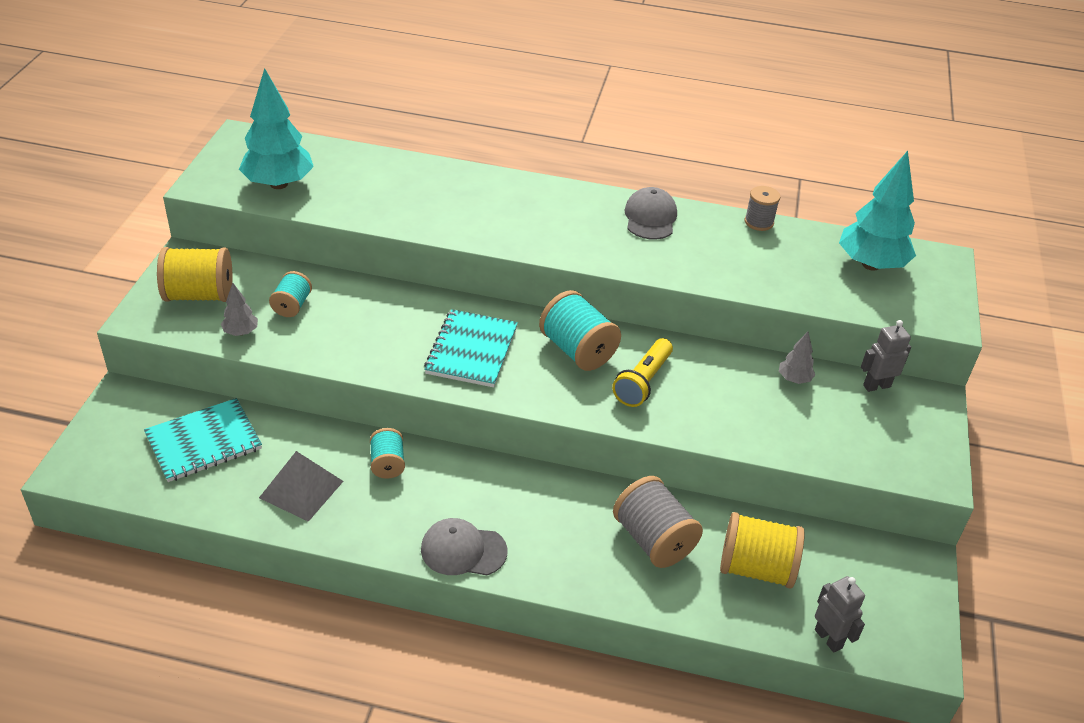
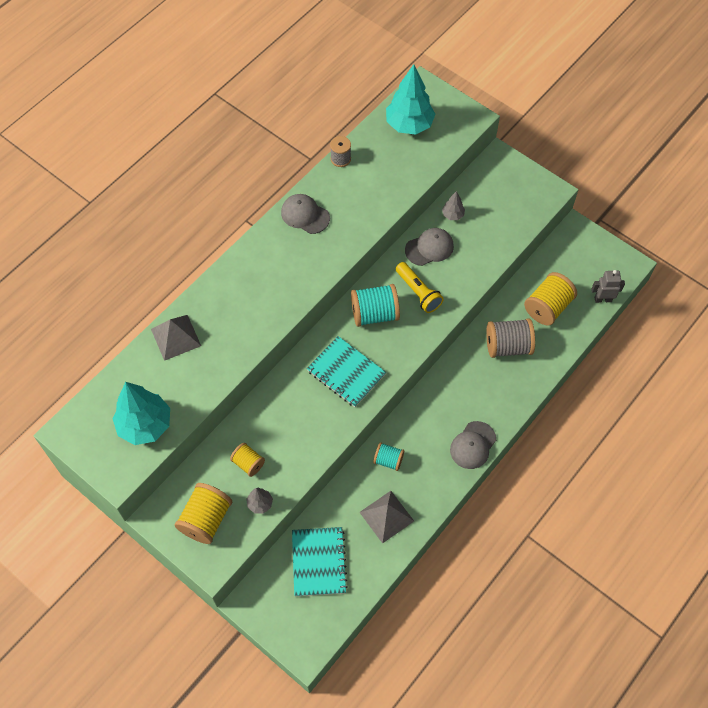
camera: 60 degrees left, 20 degrees up
(292, 306) = (248, 463): turquoise spool -> yellow spool
(406, 172) = (175, 337): none -> grey pyramid
(721, 372) = (429, 248): none -> grey cap
(876, 386) = (476, 178): grey robot -> none

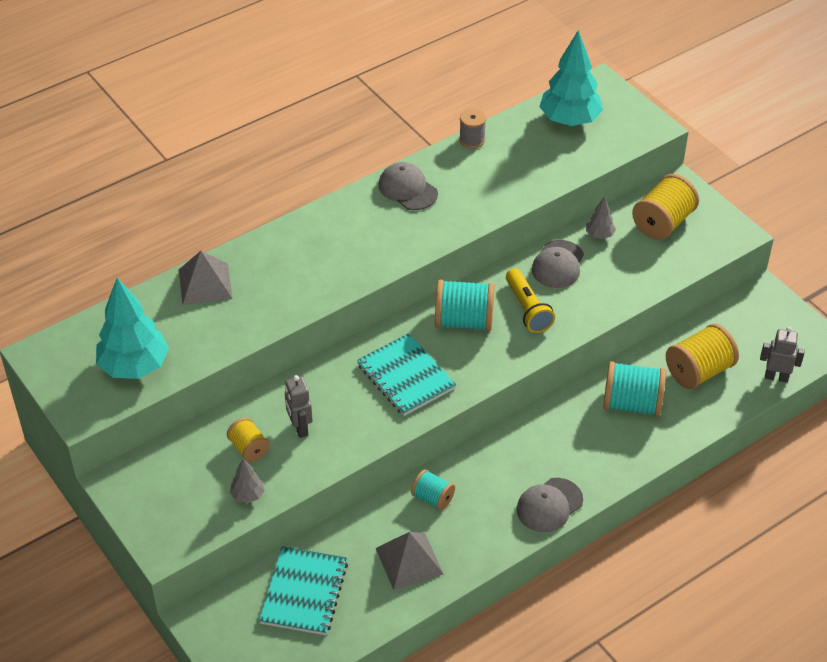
camera: 15 degrees right, 15 degrees down
(206, 519) = (175, 497): yellow spool -> yellow spool (663, 223)
(280, 436) = (299, 428): none -> grey robot
(429, 248) = (558, 264): grey cap -> grey cap turned 120 degrees clockwise
(508, 346) = (632, 404): grey spool -> turquoise spool

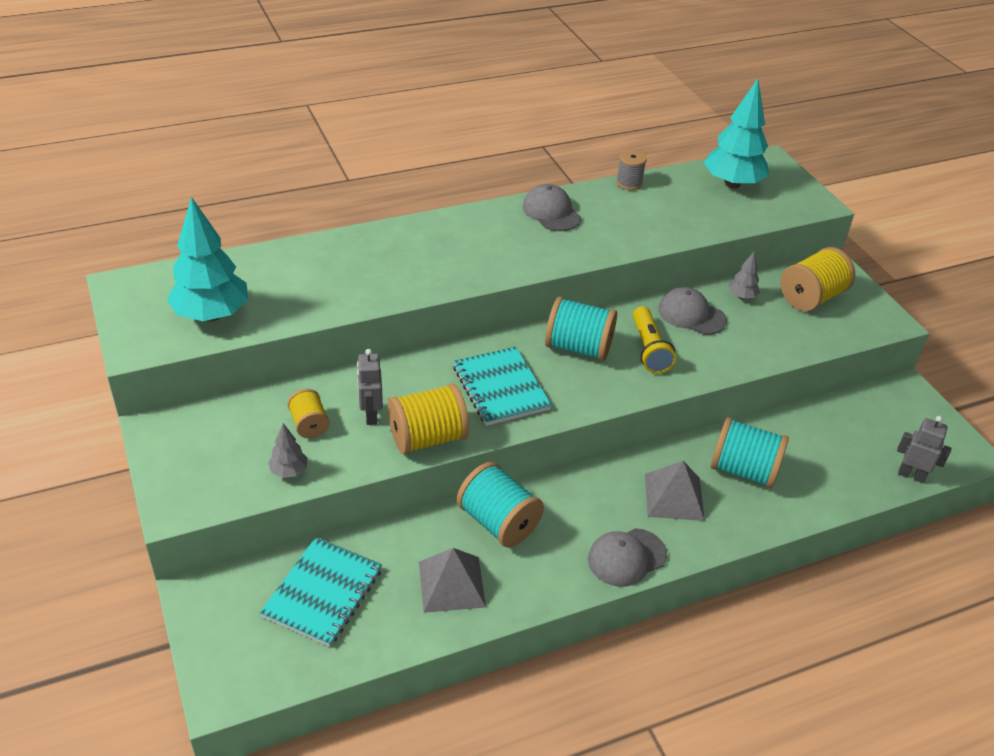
camera: 10 degrees right, 5 degrees down
(205, 284) = (316, 255): grey pyramid -> grey pyramid (674, 496)
(433, 498) = (498, 522): turquoise spool -> turquoise spool, size x1.72
(558, 264) = (691, 315): grey cap -> grey cap turned 90 degrees clockwise
(698, 371) = (824, 452): yellow spool -> yellow spool (427, 438)

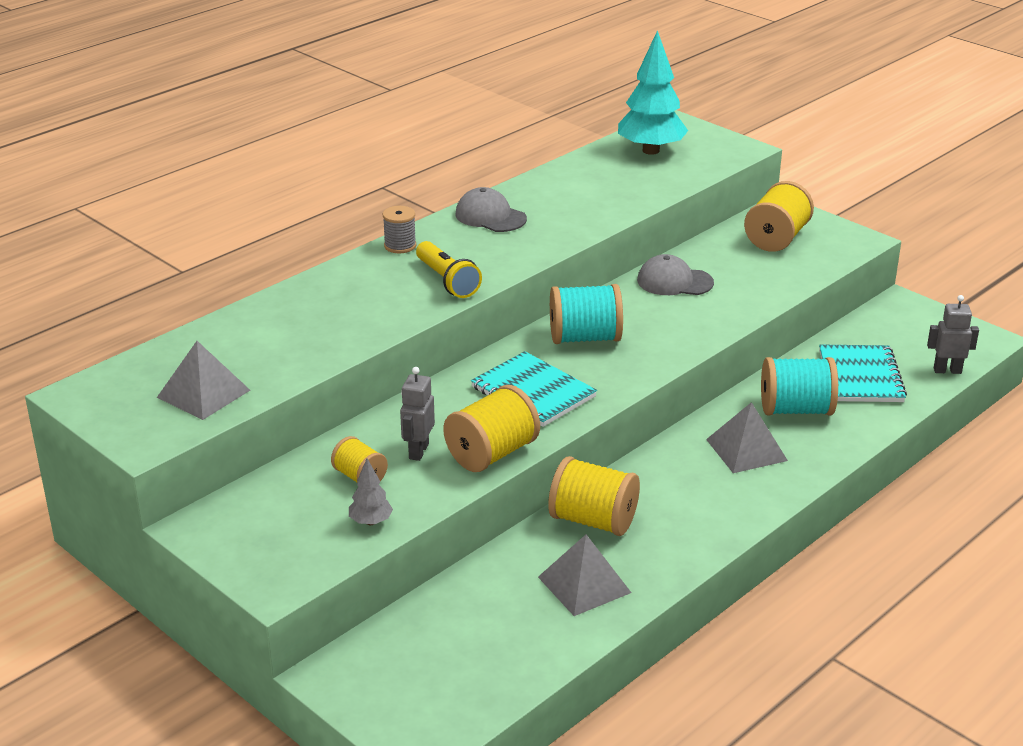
camera: 20 degrees left, 10 degrees down
(212, 315) = (204, 393): turquoise tree -> grey pyramid
(323, 593) = (460, 632): turquoise notebook -> turquoise notebook (860, 376)
(370, 415) = (418, 451): grey robot -> grey robot turned 45 degrees clockwise
(498, 522) = (593, 521): turquoise spool -> yellow spool
(626, 557) = (736, 511): grey cap -> none
(629, 183) = (549, 173): grey spool -> grey spool (400, 246)
(649, 349) = (654, 321): yellow flashlight -> yellow flashlight (447, 281)
(741, 296) = (711, 254): grey tree -> none

